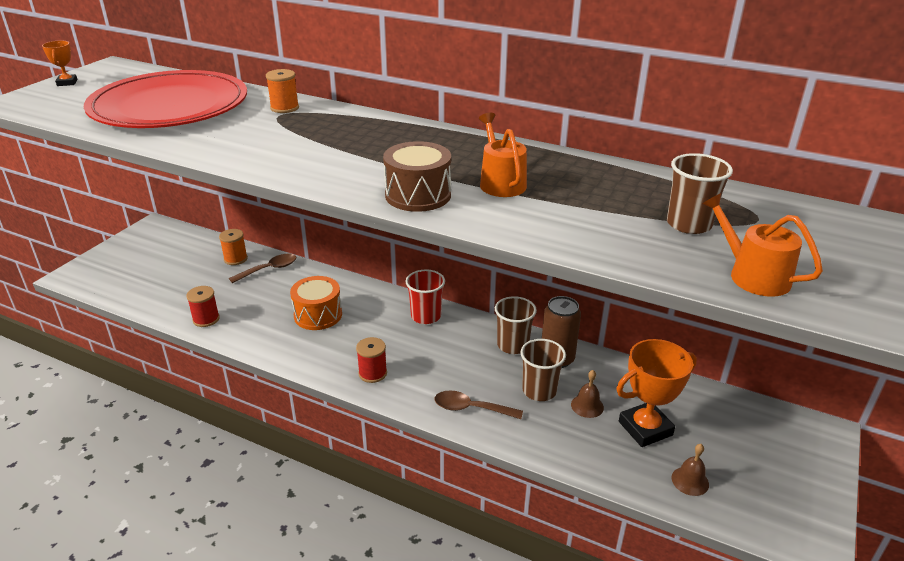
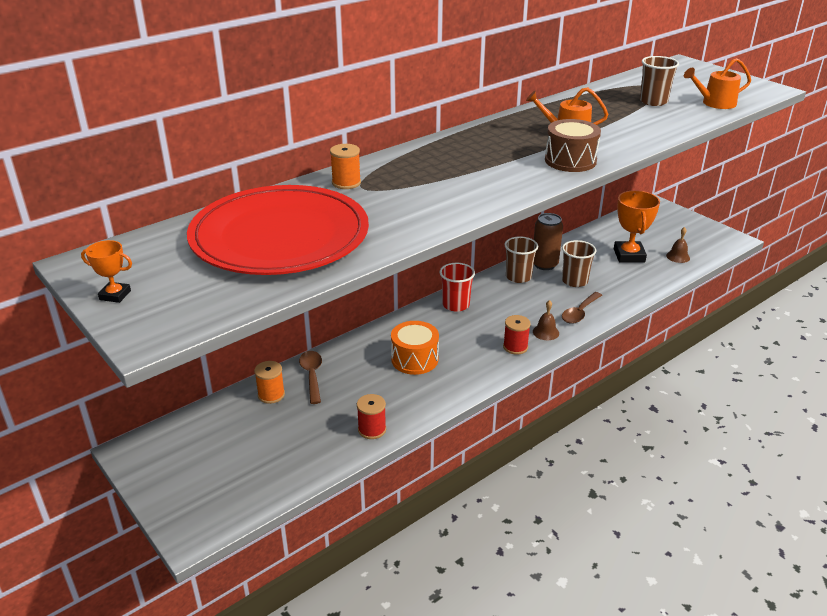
camera: 65 degrees left, 0 degrees up
(587, 406) = (599, 268): brown bell -> brown bell (545, 332)

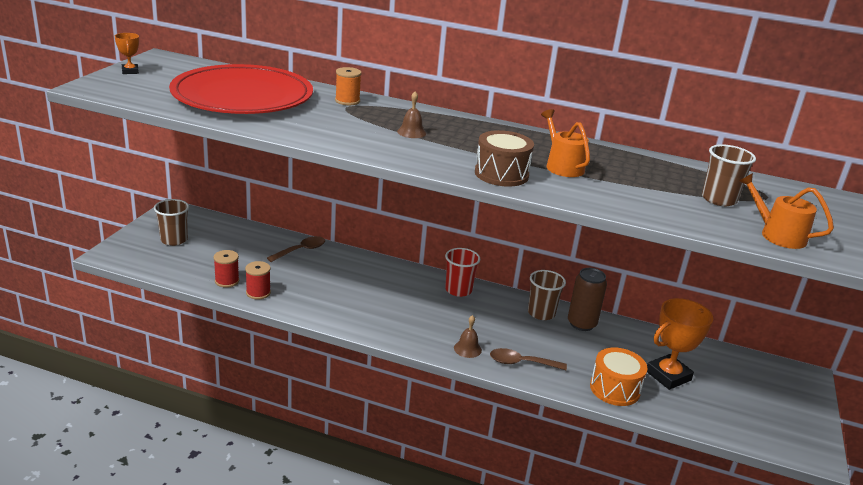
camera: 55 degrees right, 5 degrees down
(271, 395) = (265, 241): orange spool -> none
(414, 359) = (361, 289): orange drum -> orange drum (614, 389)
(515, 347) = (427, 336): red spool -> red spool (227, 281)
(574, 281) = (574, 348): brown cup -> brown cup (174, 240)
(678, 256) = (713, 413): brown bell -> brown bell (411, 132)

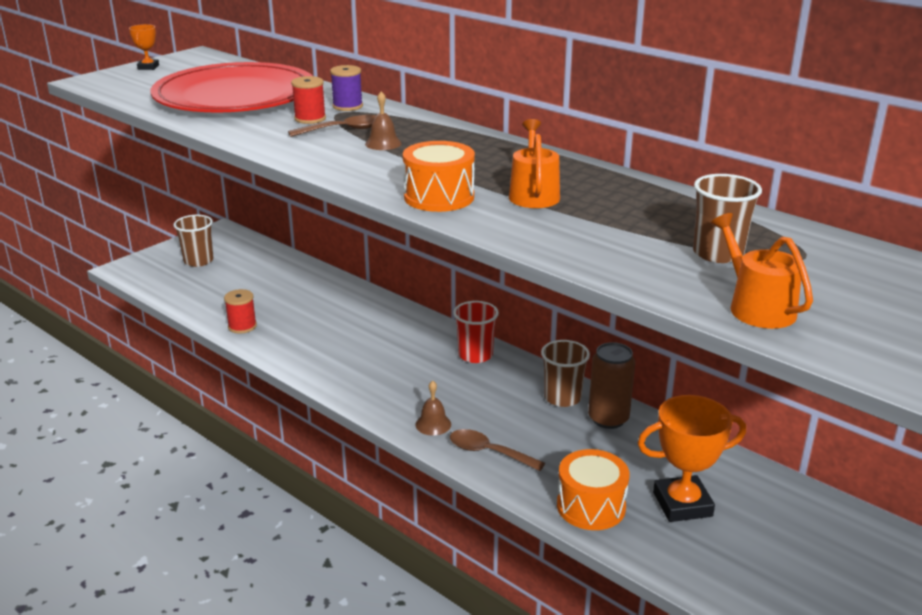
camera: 25 degrees right, 0 degrees up
(227, 281) = (219, 310): red spool -> red spool (310, 119)
(301, 250) = (324, 287): brown spoon -> brown spoon (343, 130)
(347, 101) = (347, 106): orange spool -> purple spool
(501, 174) = (439, 197): brown drum -> orange drum

